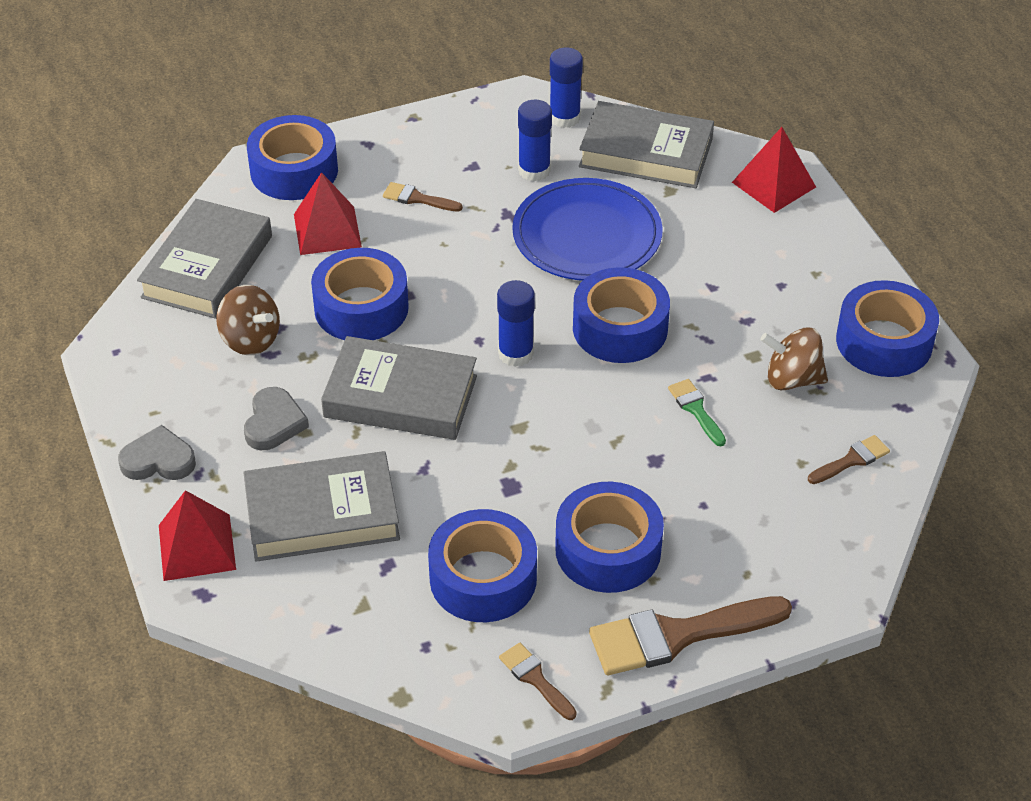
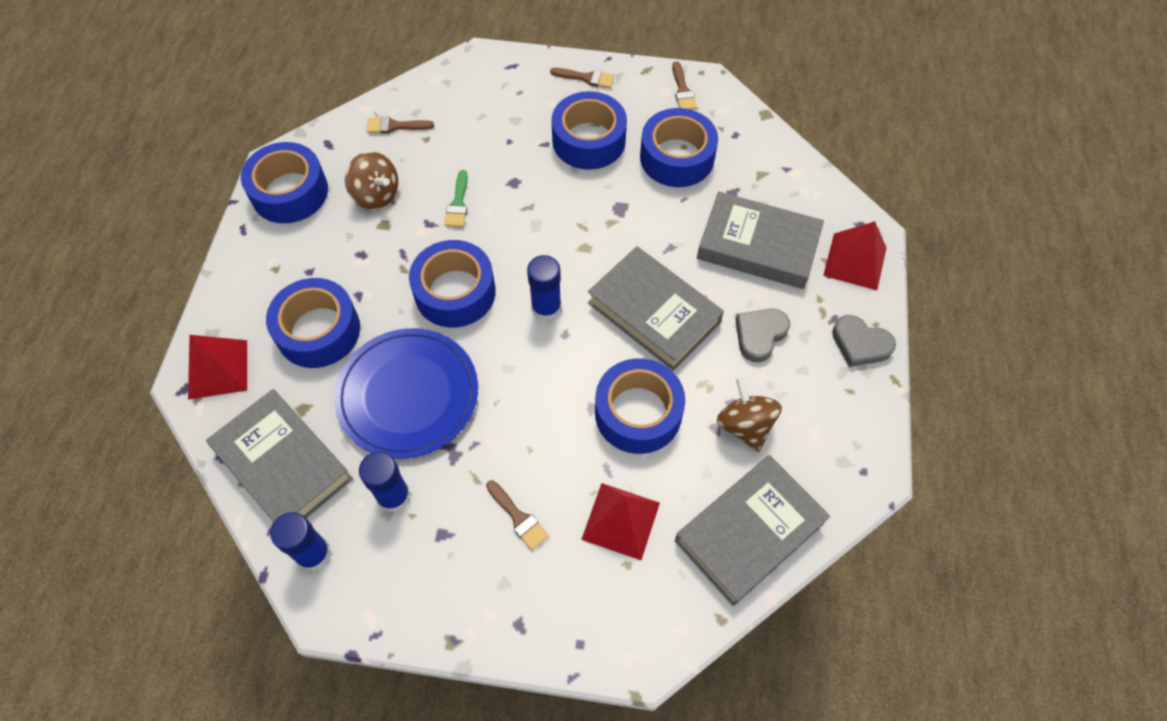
camera: 150 degrees left, 15 degrees up
(294, 171) = (611, 624): blue tape -> blue tape (318, 331)
(677, 635) = (586, 78): brown brush -> brown brush, size x0.49

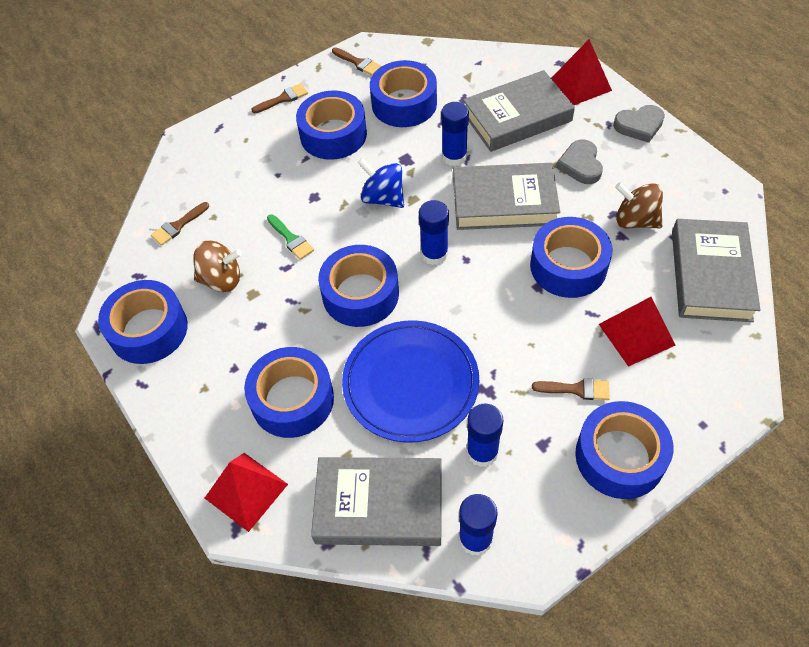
camera: 40 degrees left, 5 degrees down
(484, 601) = (619, 456): none -> blue tape
(563, 227) = (383, 198): none -> blue spinning top
(661, 238) = (454, 156): none -> blue glue stick

